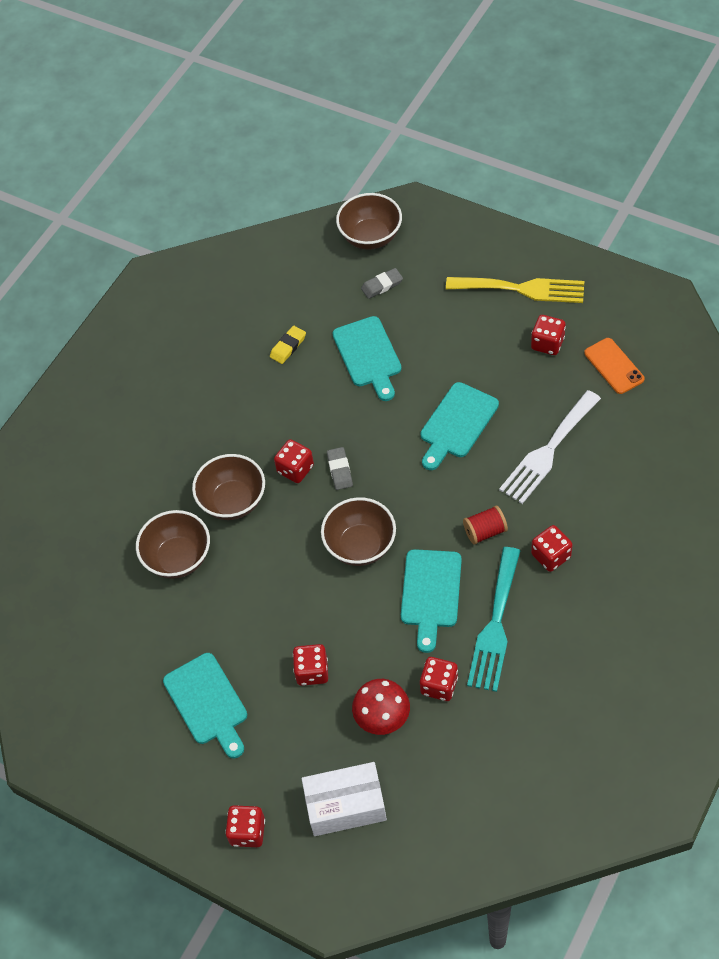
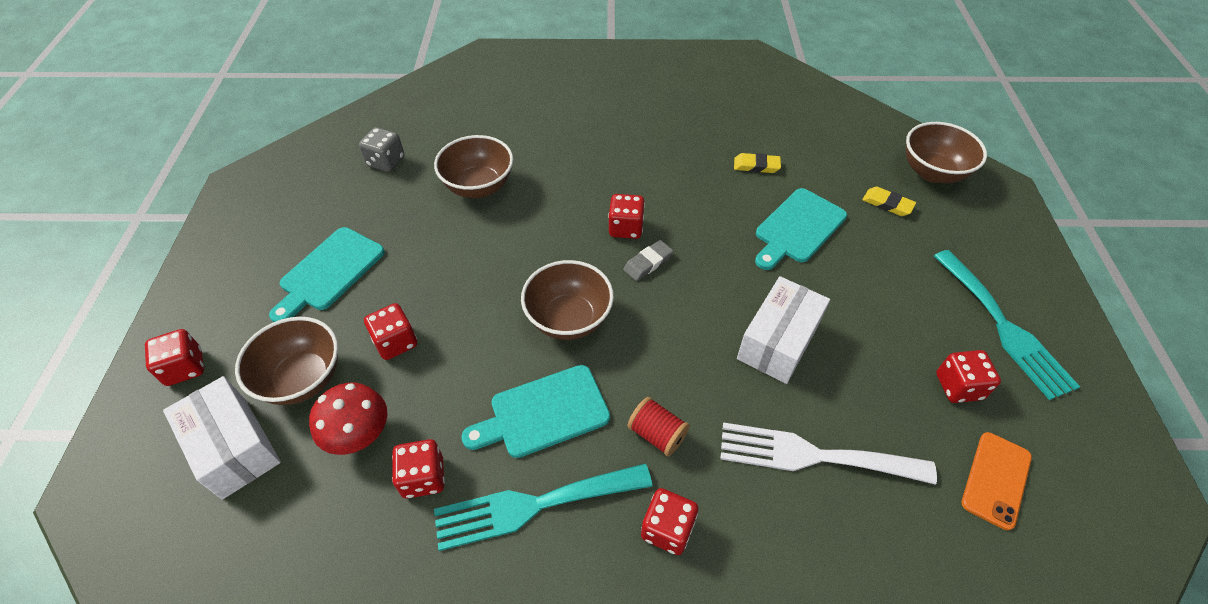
camera: 55 degrees right, 5 degrees down
(95, 623) = (386, 161): none -> grey dice
(233, 501) = (561, 198): brown bowl -> brown bowl (303, 379)
(382, 285) = (887, 204): grey eraser -> yellow eraser
(457, 424) = (778, 341): turquoise cutting board -> white box
(522, 289) = (1004, 327): yellow fork -> turquoise fork

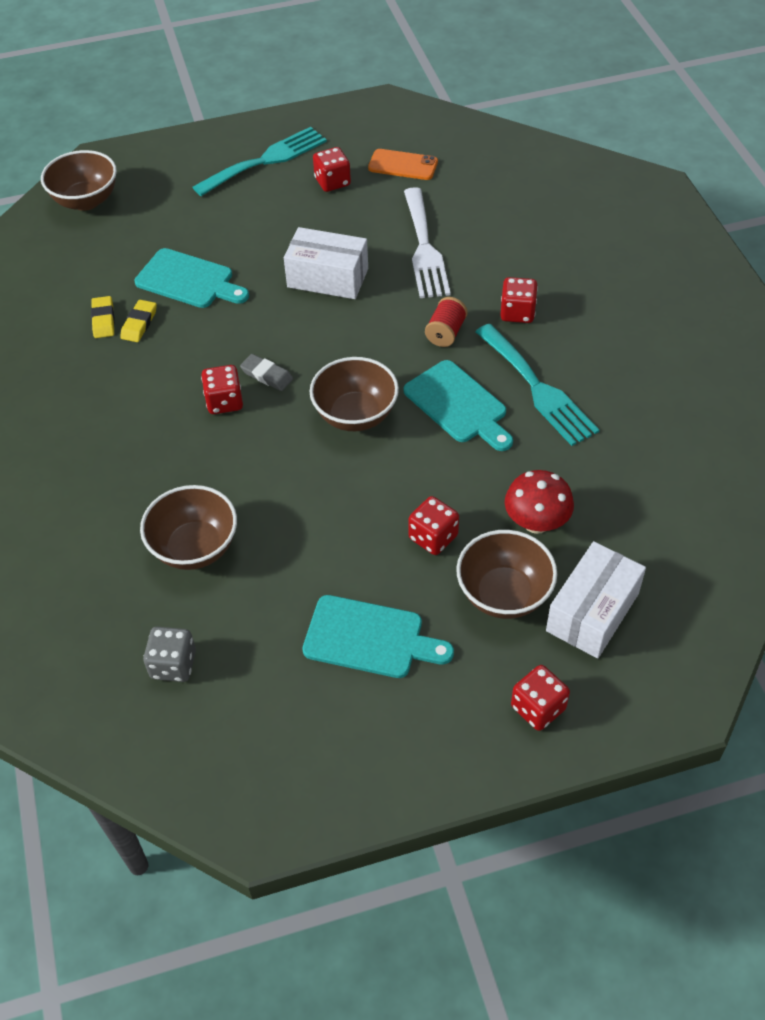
camera: 105 degrees left, 0 degrees up
(423, 477) = (550, 463): red dice -> none
(887, 204) = (139, 226): yellow eraser -> yellow eraser (139, 323)

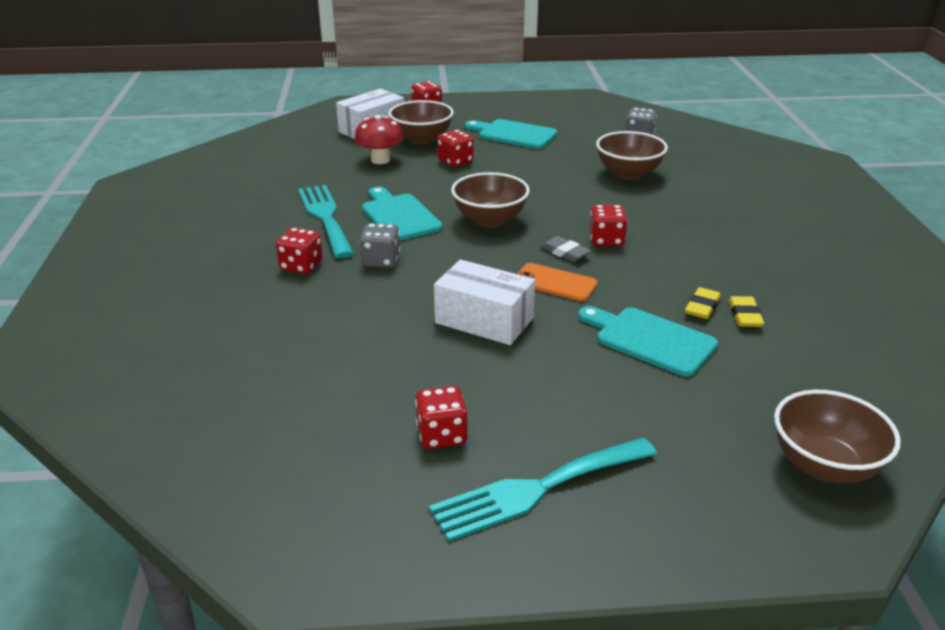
camera: 170 degrees left, 20 degrees down
(403, 165) = (328, 445): orange phone -> orange phone (555, 283)
(424, 248) = (359, 334): white fork -> none
(446, 332) = (381, 260): red spool -> grey dice

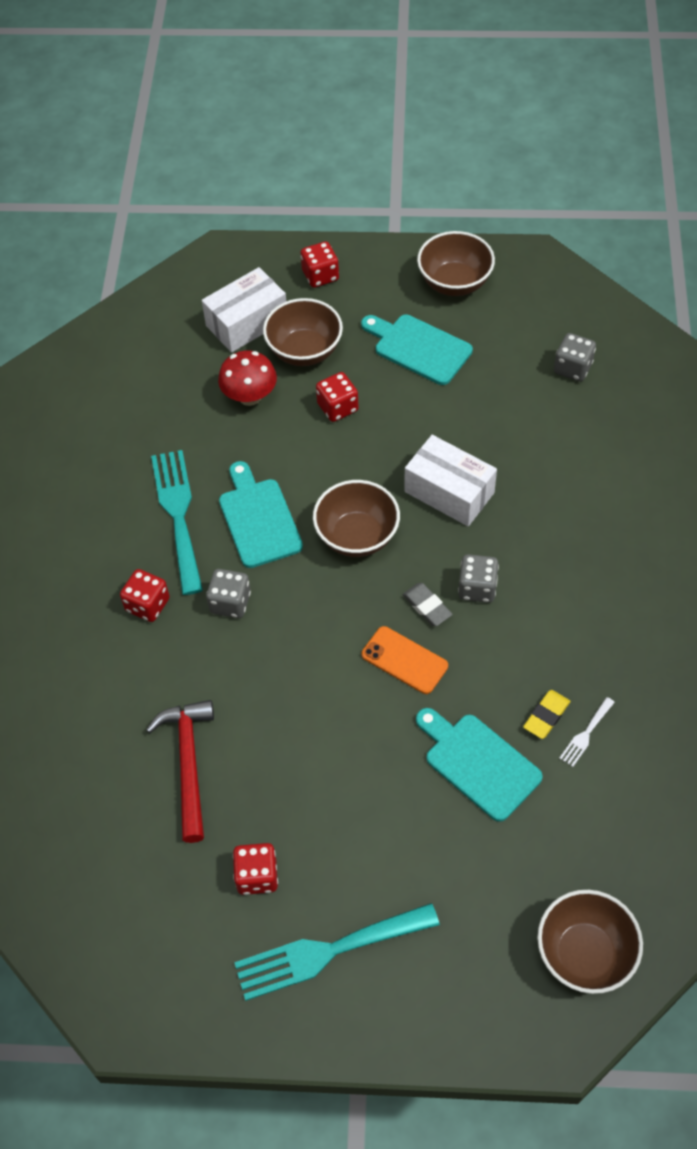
camera: 10 degrees right, 25 degrees up
(353, 360) = (188, 763): none -> red hammer
(484, 320) = (321, 715): white box -> white box (449, 492)
(606, 240) = (477, 588): red dice -> grey dice
(628, 174) = (537, 452): brown bowl -> brown bowl (454, 283)
(745, 315) = (586, 734): yellow eraser -> white fork

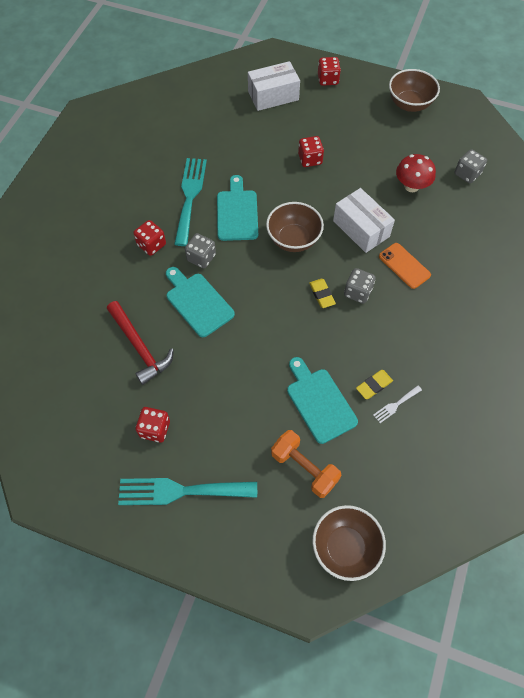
camera: 15 degrees right, 5 degrees up
(188, 763) = (139, 347): red hammer -> red hammer turned 135 degrees clockwise
(250, 396) = (259, 139): red mushroom -> red mushroom (411, 186)
(304, 351) = (302, 121): brown bowl -> none
(404, 660) = (295, 323): orange phone -> orange phone (404, 266)
(418, 348) = (373, 137): turquoise cutting board -> turquoise cutting board (197, 302)
(427, 606) = (322, 294): grey eraser -> yellow eraser
(490, 863) = (304, 468): none -> orange dumbbell

